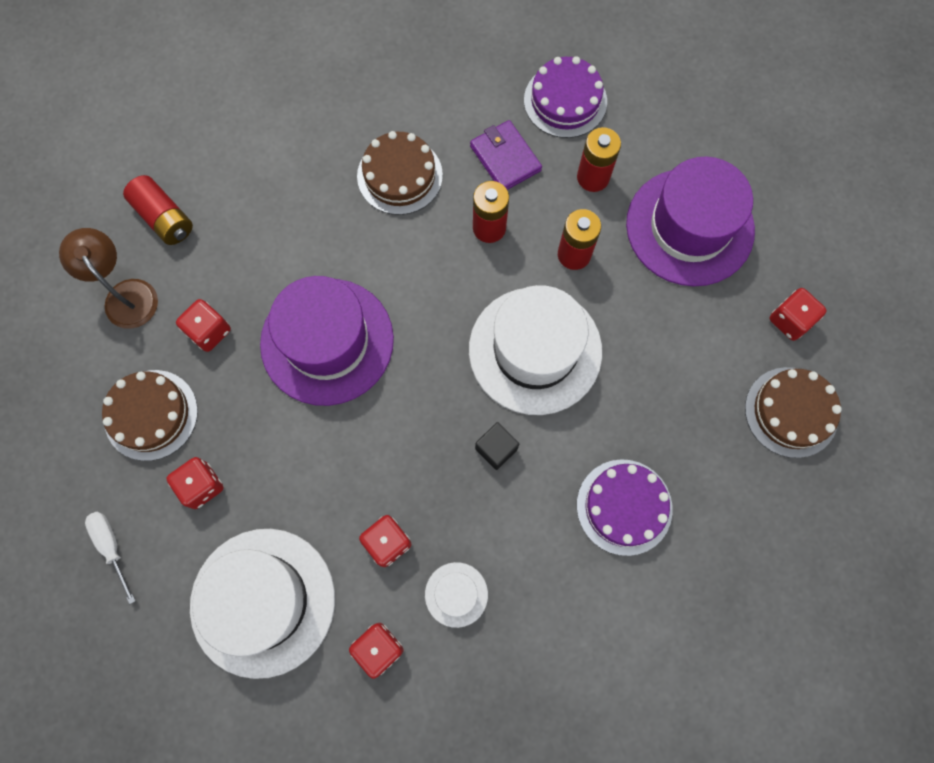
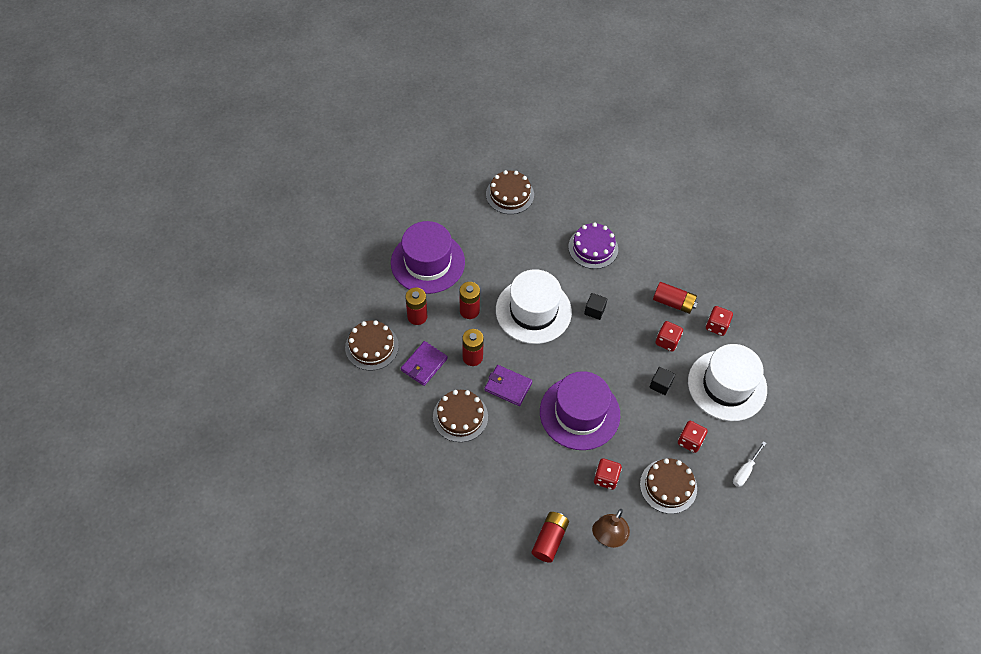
camera: 115 degrees left, 15 degrees down
(315, 489) = (660, 385): none -> black cube
(418, 258) = (508, 386): none -> purple wallet
(456, 594) = (673, 303): white hat -> red battery
(565, 101) = (372, 346): purple cake -> brown cake
(790, 320) = (461, 206): red dice -> none

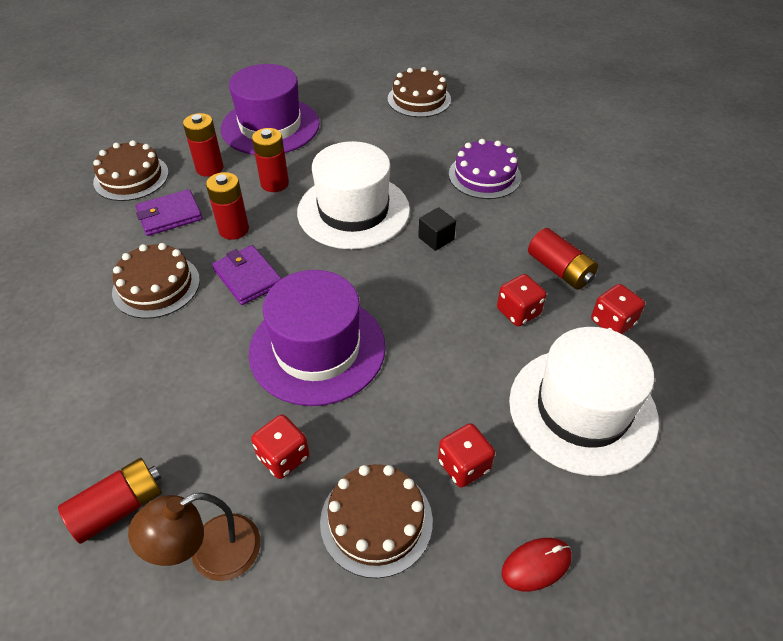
camera: 30 degrees right, 10 degrees down
(660, 385) = (469, 363): black cube -> none
(745, 471) = (536, 565): white screwdriver -> red mouse

